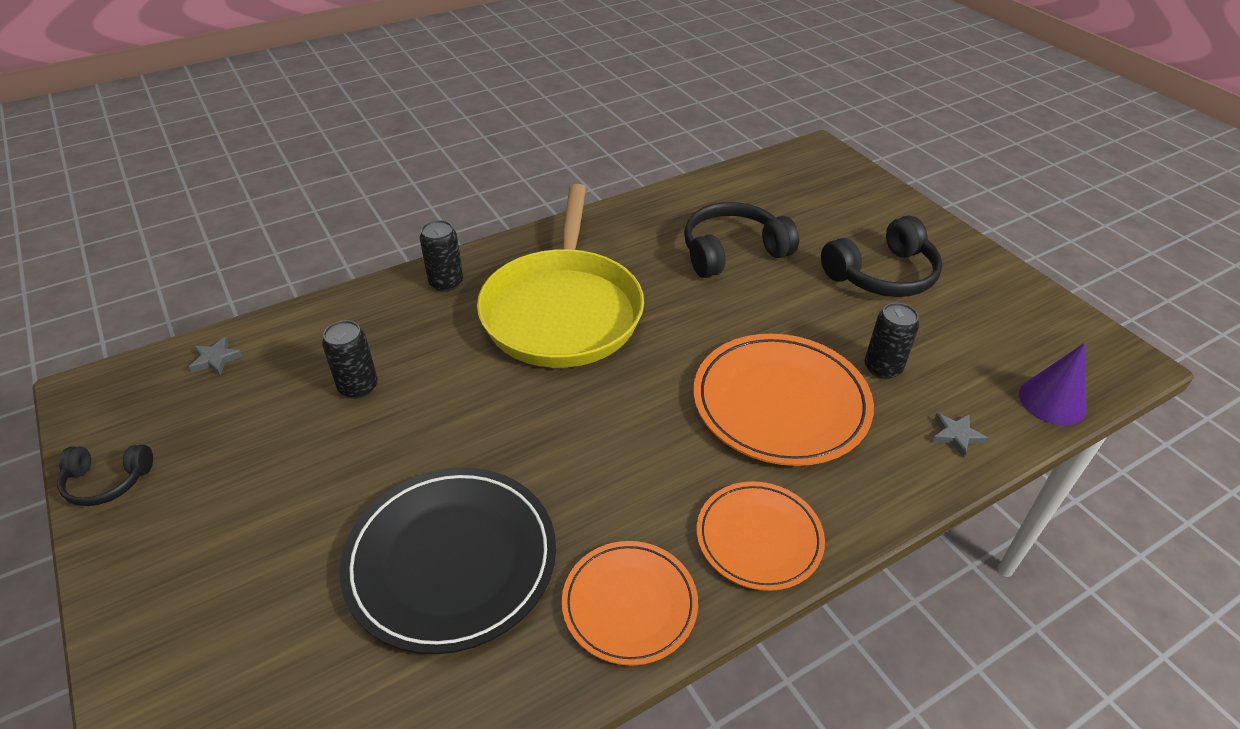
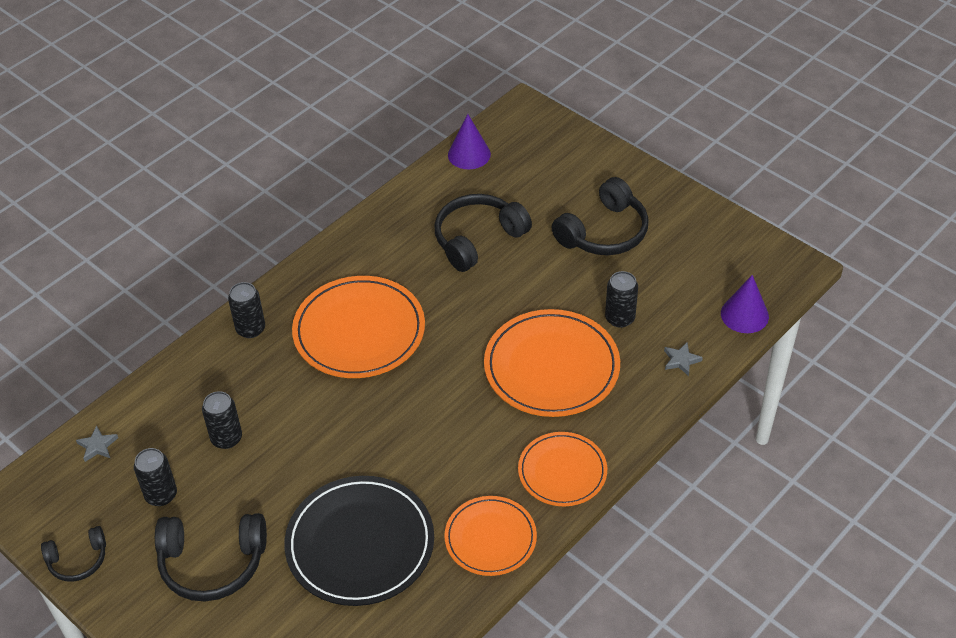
camera: 15 degrees left, 5 degrees up
(248, 431) = (161, 495): none -> black can
(256, 532) = (212, 563): none -> black headphones
(563, 311) = (359, 331): yellow pan -> orange plate
(748, 176) = (469, 154): none -> purple cone

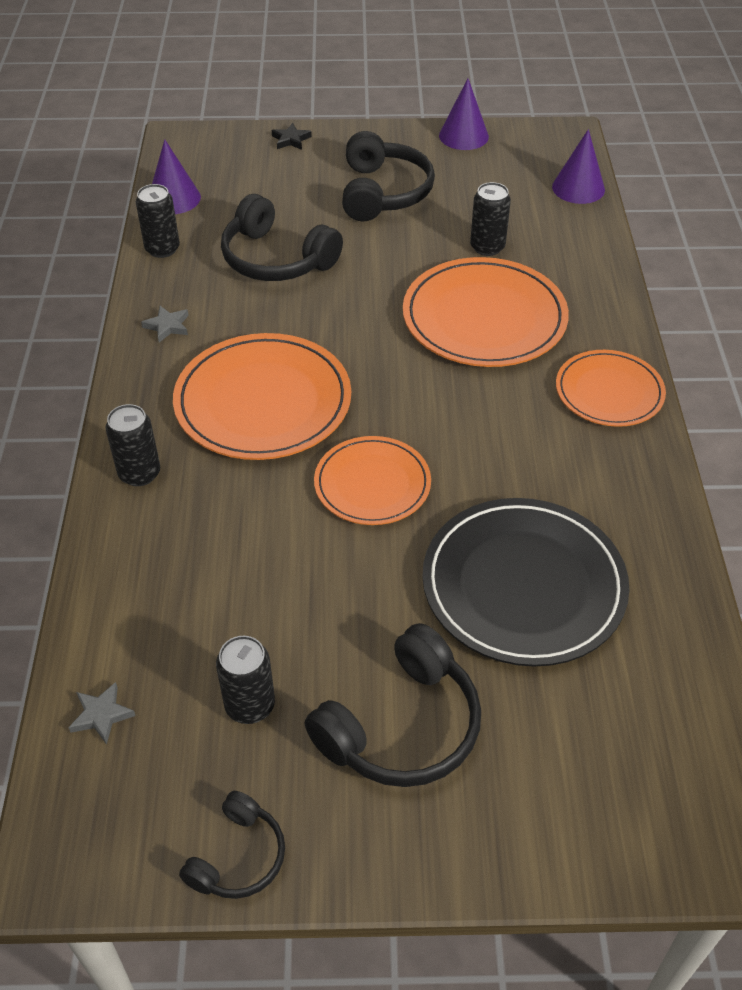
camera: 45 degrees left, 0 degrees up
(226, 438) = (251, 593): black can -> black can (162, 249)
(478, 239) = (276, 259): black headphones -> black headphones turned 60 degrees counterclockwise
(490, 538) = (628, 489): orange plate -> orange plate (372, 484)
(594, 152) = (291, 140): none -> black star
(681, 360) = (579, 248): grey star -> grey star (167, 326)
(717, 221) = (463, 136): none -> purple cone

